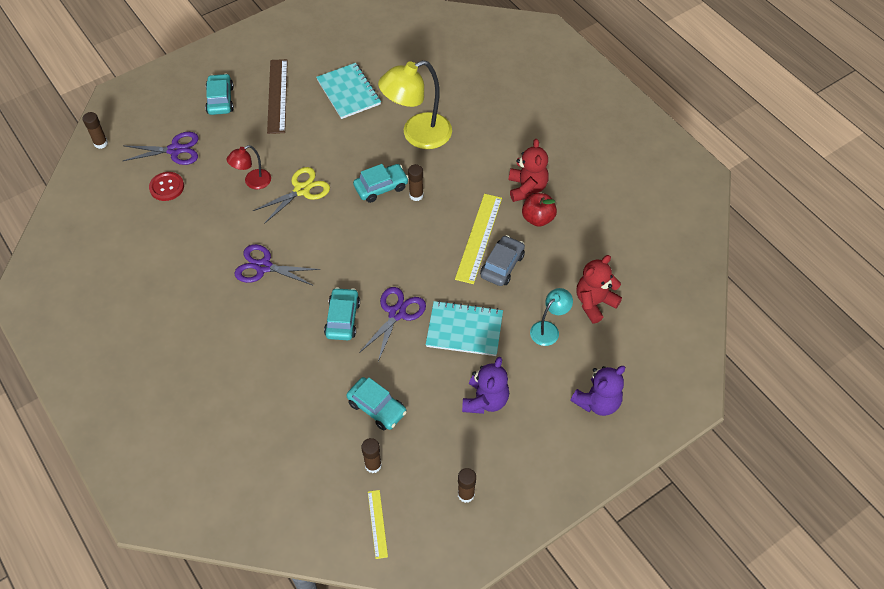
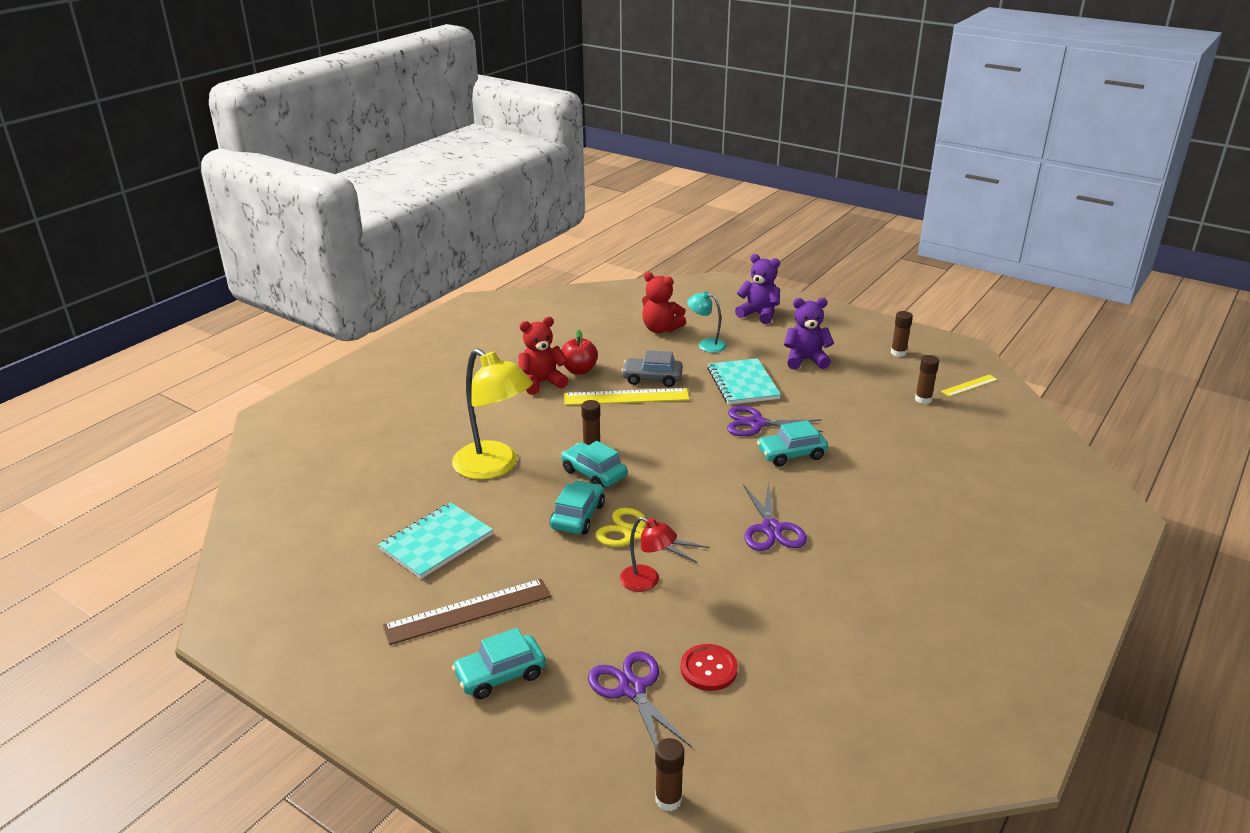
camera: 110 degrees left, 25 degrees down
(377, 407) = (867, 410): turquoise car -> turquoise car (577, 516)

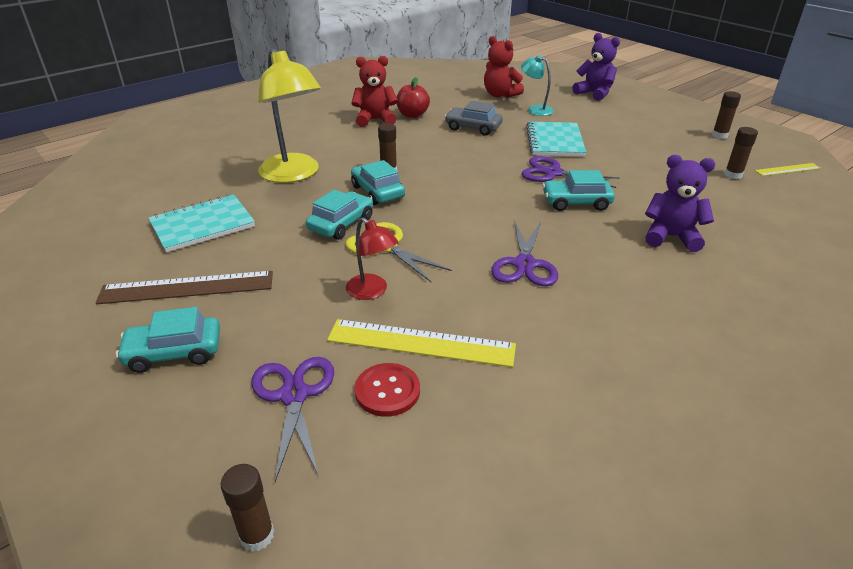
camera: 15 degrees right, 5 degrees up
(626, 397) = (442, 138): yellow ruler -> yellow ruler (421, 342)
(805, 360) = (623, 131): purple teddy bear -> purple teddy bear (671, 237)

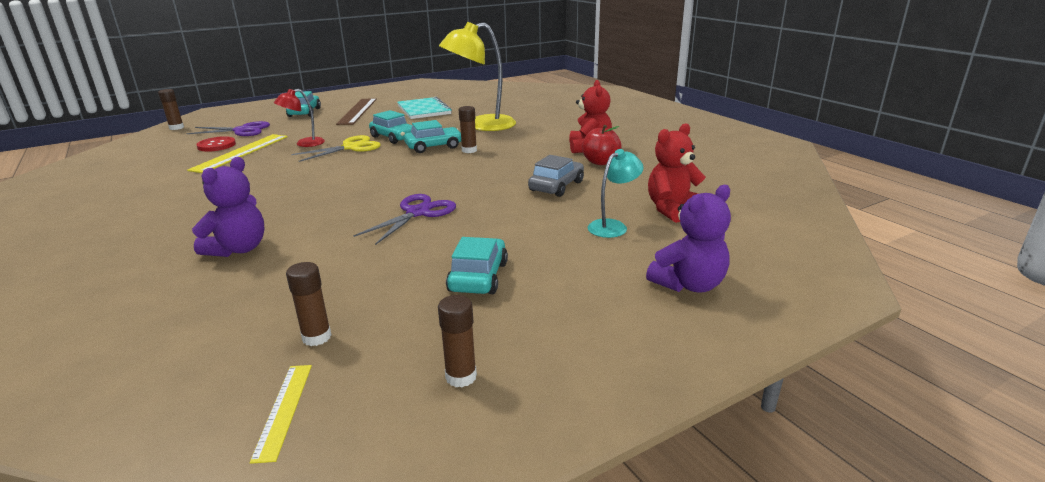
camera: 100 degrees right, 10 degrees down
(524, 264) = (278, 184): purple scissors -> none
(555, 141) = (500, 225): turquoise notebook -> none
(576, 202) = (348, 215): turquoise car -> turquoise car (478, 277)

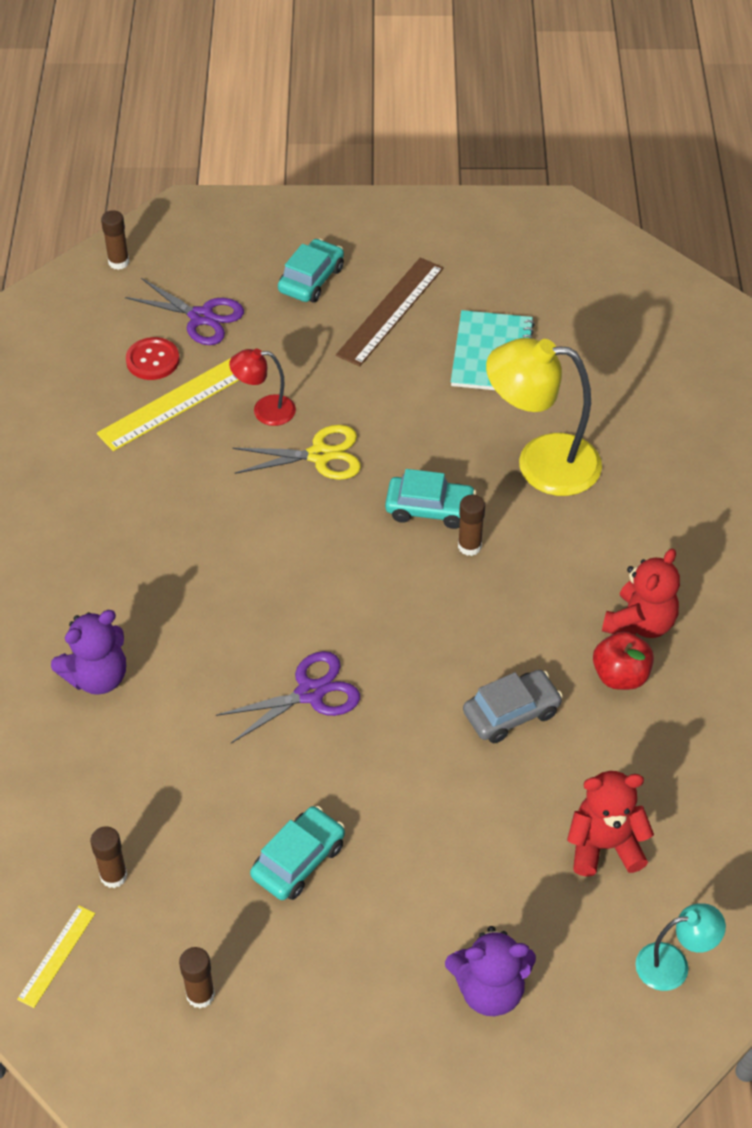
camera: 30 degrees right, 25 degrees up
(394, 137) = (393, 447): turquoise car -> none
(613, 226) = (504, 842): turquoise lamp -> turquoise lamp (673, 964)

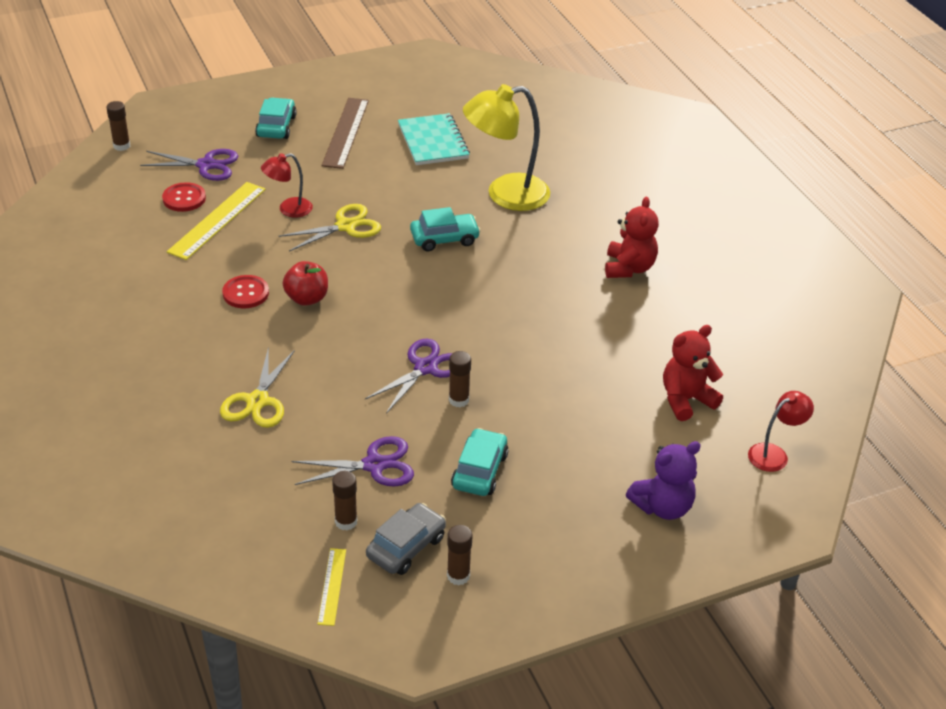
camera: 25 degrees left, 10 degrees down
(97, 677) = (257, 401): purple teddy bear -> yellow scissors
(157, 519) = (245, 293): none -> red button
(183, 810) = (374, 465): none -> purple scissors
(469, 546) = (486, 253): brown glue stick -> brown glue stick (458, 400)
(511, 713) = (575, 341): grey car -> grey car (406, 547)
(620, 676) = (634, 300): red apple -> red apple (307, 298)
(673, 964) = (774, 454): turquoise lamp -> red lamp

